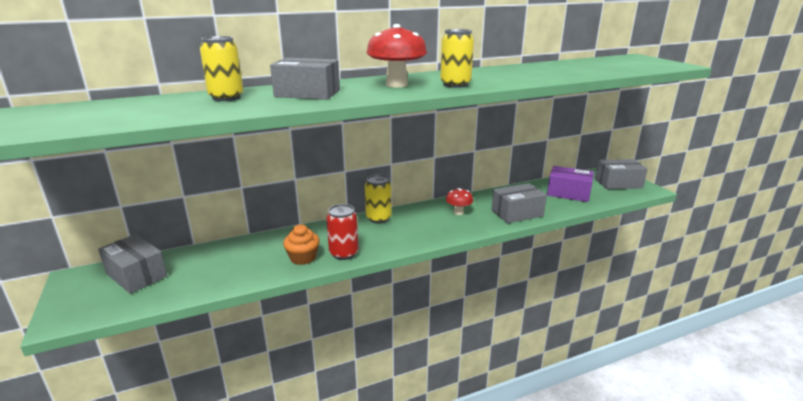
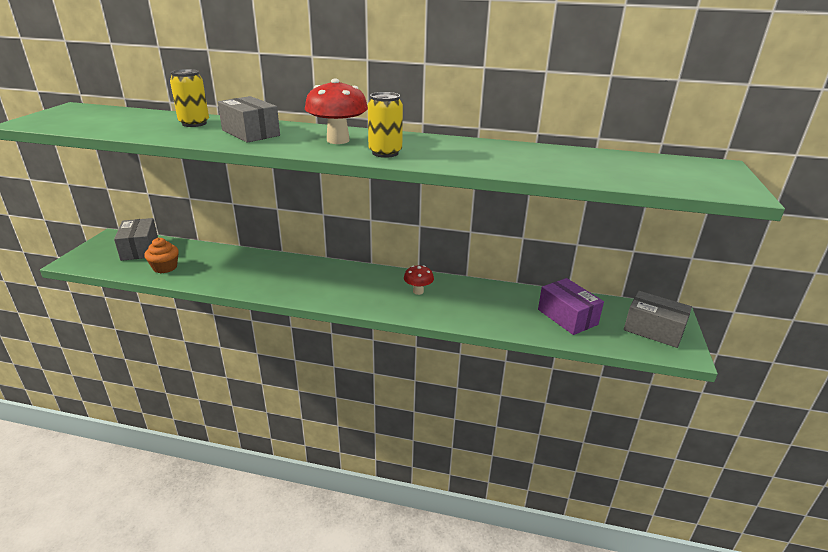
camera: 35 degrees right, 5 degrees up
(303, 258) = (243, 279): orange cupcake -> orange cupcake (165, 267)
(344, 253) = (273, 288): red can -> none
(378, 218) = (343, 269): yellow can -> none
(517, 213) = (472, 315): grey box -> none

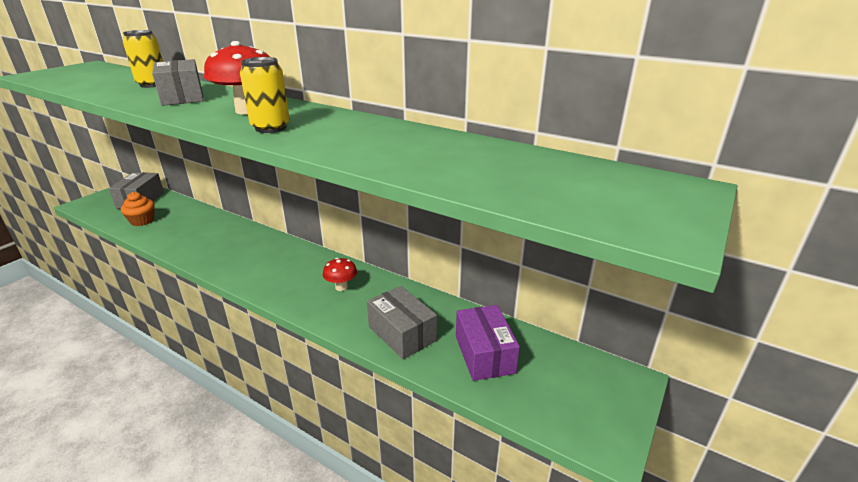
camera: 20 degrees right, 0 degrees up
(653, 330) = (587, 399): grey box -> grey box (402, 333)

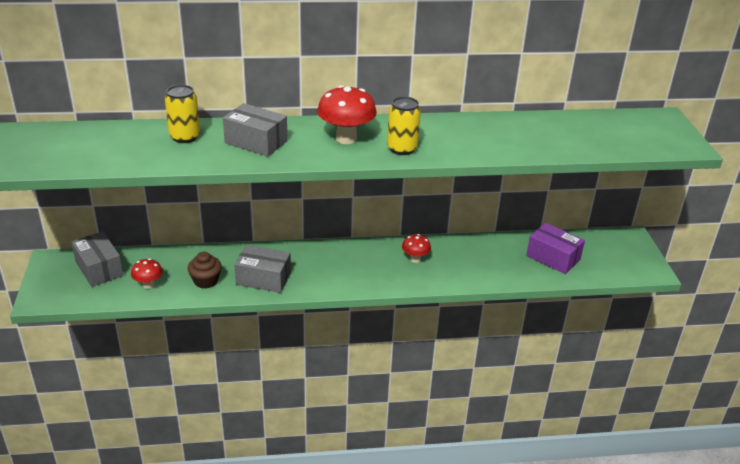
camera: 40 degrees left, 5 degrees up
(142, 221) = (148, 285): orange cupcake -> red mushroom
(174, 233) = (206, 281): none -> brown cupcake
(402, 333) = (496, 269): grey box -> grey box (263, 279)

